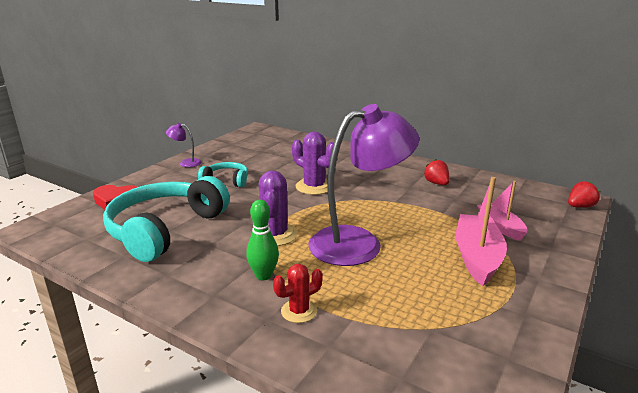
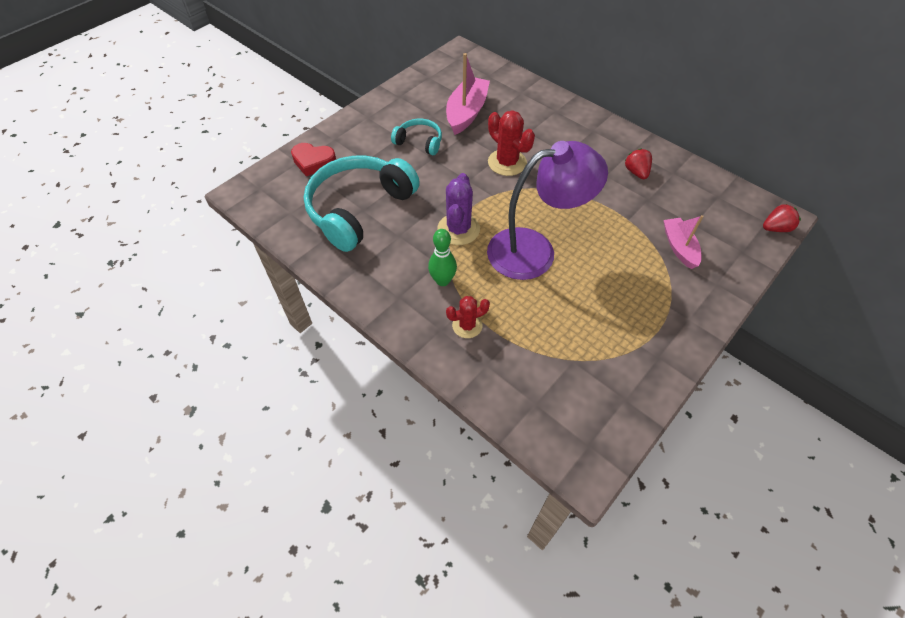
camera: 10 degrees right, 30 degrees up
(186, 163) = (380, 107): purple lamp -> none
(314, 187) = (507, 162): purple cactus -> red cactus
(477, 257) = (641, 285): pink boat -> pink boat (466, 113)

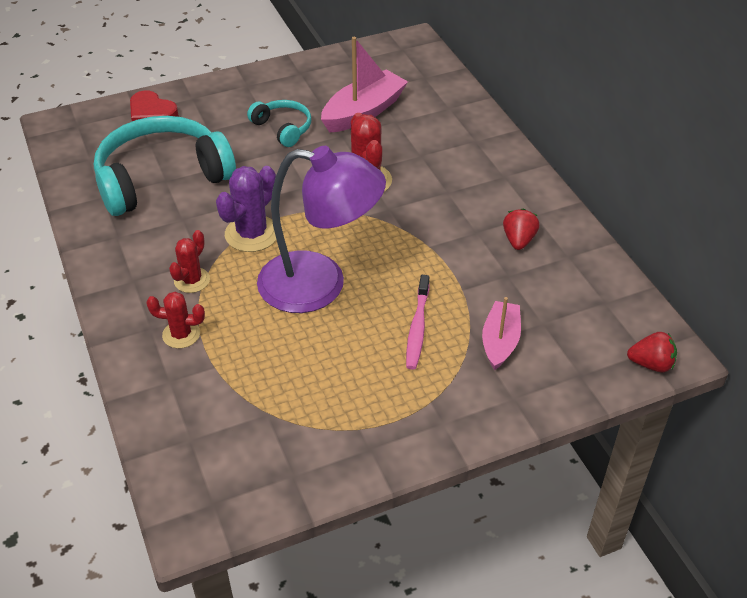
camera: 25 degrees right, 10 degrees down
(442, 280) = (192, 280): green bowling pin -> red cactus
(622, 257) = (417, 328): none -> pink toothbrush

